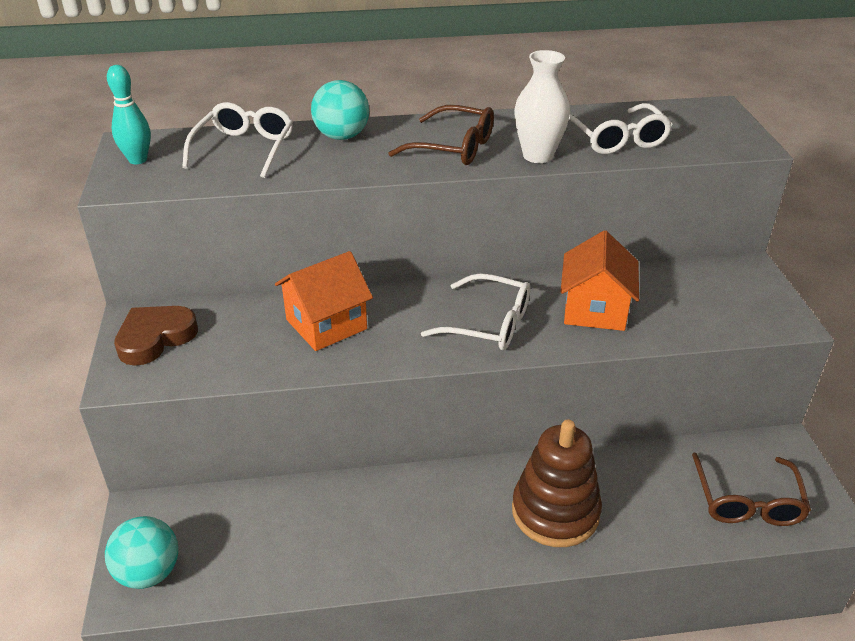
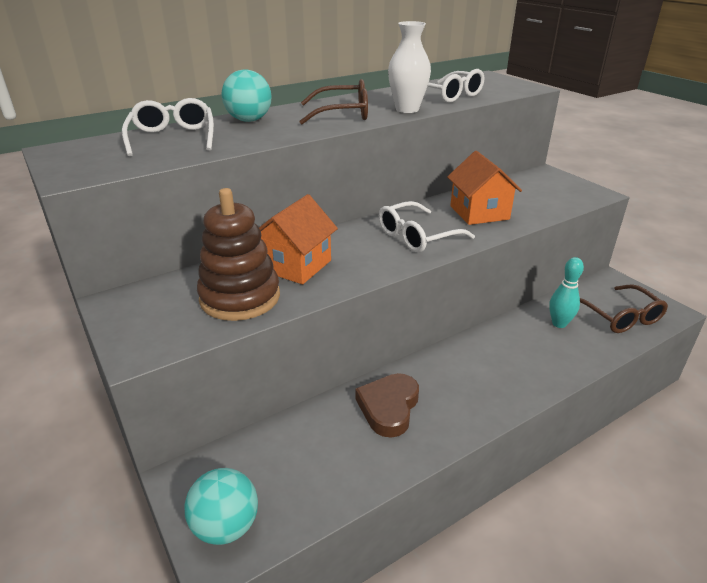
camera: 25 degrees left, 5 degrees down
(138, 160) = (76, 158): turquoise bowling pin -> turquoise bowling pin (559, 323)
(155, 338) = (148, 311): brown heart -> brown heart (388, 407)
(488, 324) = (417, 236): white glasses -> white glasses turned 150 degrees clockwise
(555, 512) = (514, 361): brown stacking toy -> brown stacking toy (240, 297)

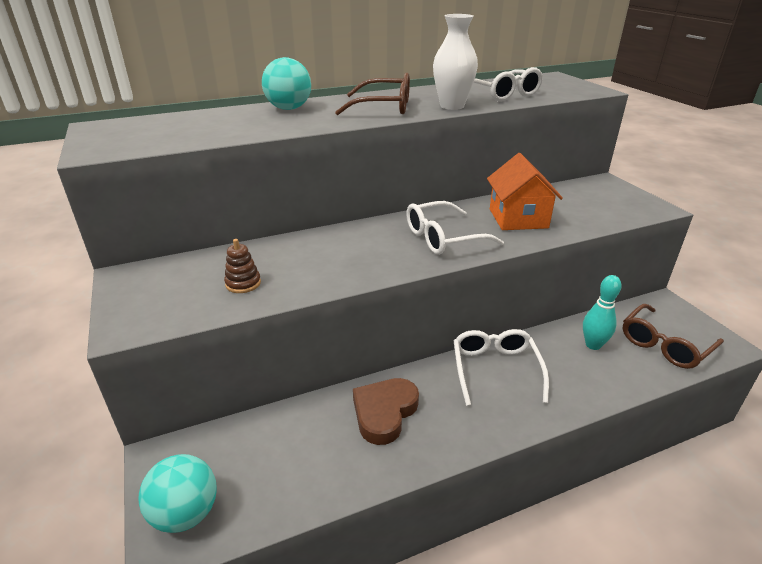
camera: 10 degrees right, 0 degrees up
(173, 138) = (207, 121): white glasses -> white glasses (495, 370)
(240, 297) = (243, 283): brown stacking toy -> brown stacking toy, size x0.43
(295, 265) = (309, 256): orange house -> none
(620, 316) = (665, 344): brown glasses -> brown glasses turned 60 degrees clockwise

